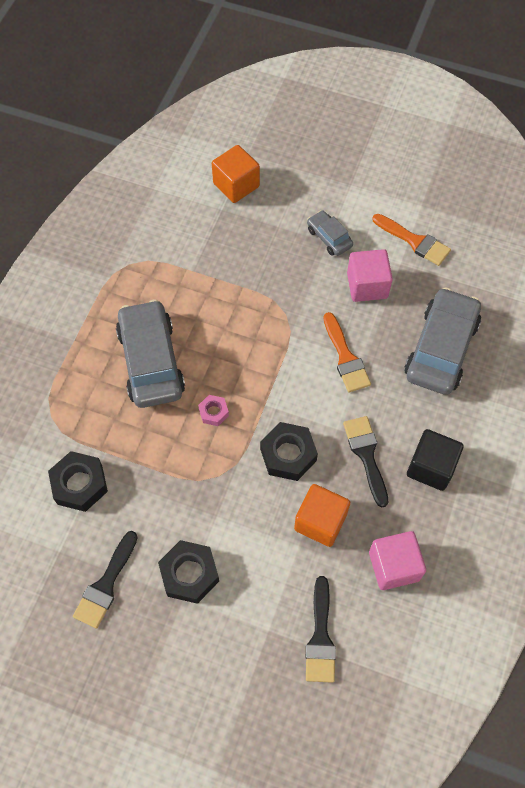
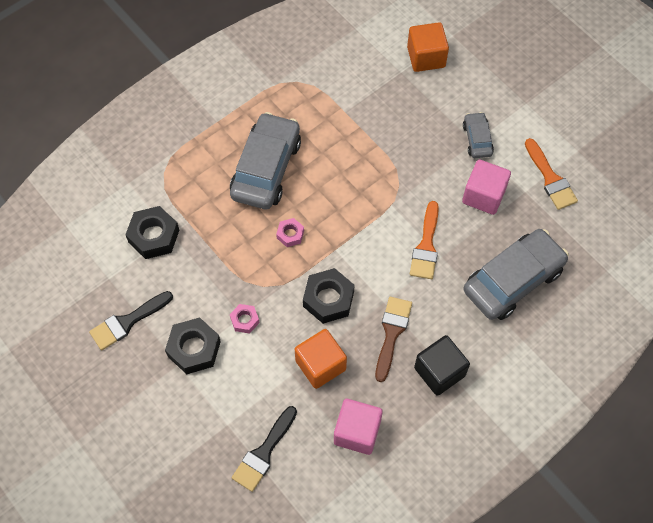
camera: 30 degrees right, 0 degrees up
(221, 518) = (245, 320): none -> pink nut
(366, 455) = (391, 334): black brush -> brown brush

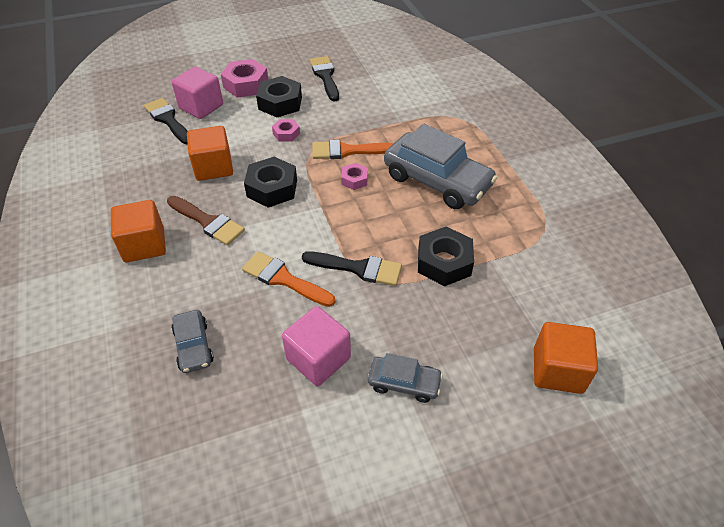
camera: 110 degrees right, 15 degrees down
(154, 236) = (396, 101): black nut -> black nut (444, 262)
(170, 401) = (246, 84): none -> pink nut
(357, 432) = (138, 174): pink cube -> pink cube (201, 107)
(392, 198) = (358, 268): none -> black brush
(439, 372) = (144, 245): black cube -> orange cube
(513, 280) = (193, 346): grey car -> grey car, size x0.50
(550, 178) = (306, 451): orange brush -> orange brush (347, 151)

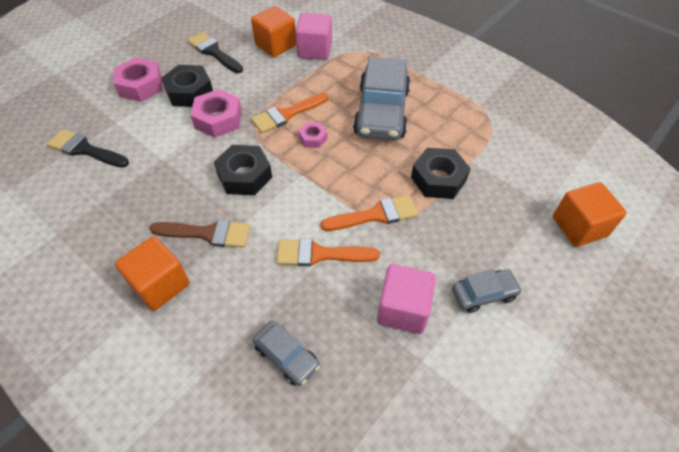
camera: 30 degrees left, 5 degrees up
(201, 107) = (111, 123): pink cube -> pink cube (314, 50)
(213, 167) = (171, 178): orange cube -> orange cube (275, 45)
(286, 134) = (218, 119): pink nut -> pink nut, size x1.82
(358, 268) = (375, 215): black brush -> orange brush
(437, 181) = (381, 112): grey car -> grey car turned 90 degrees clockwise

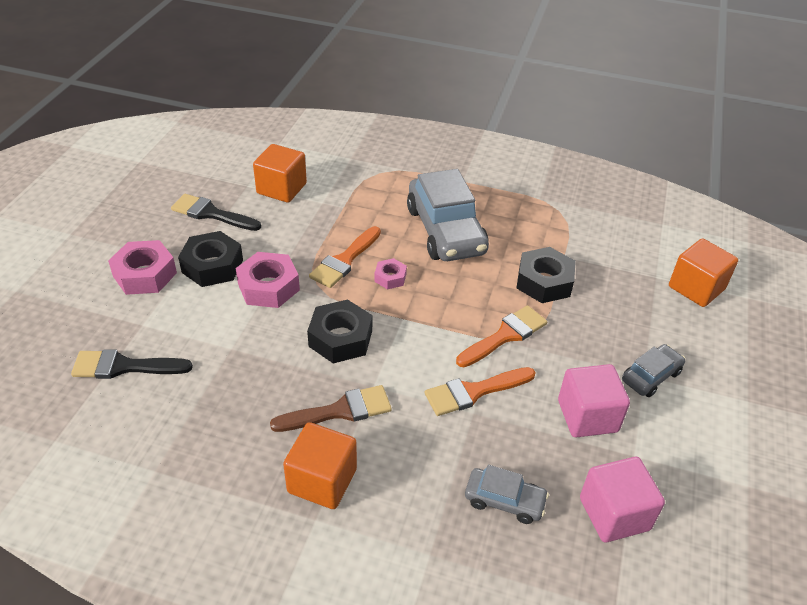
camera: 25 degrees left, 10 degrees down
(314, 50) = (330, 183): pink cube -> pink cube (614, 514)

